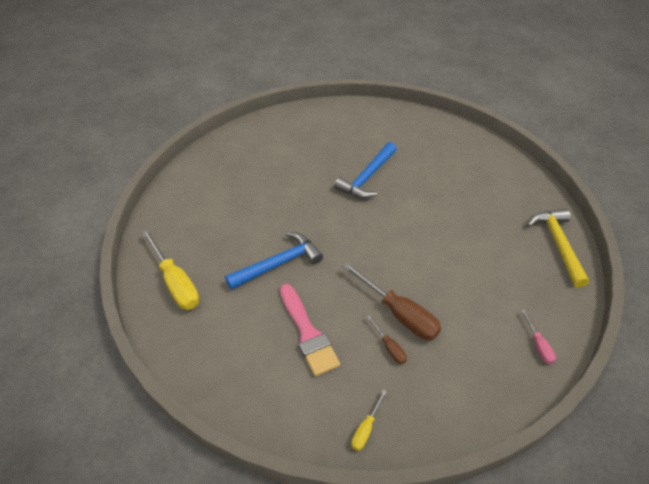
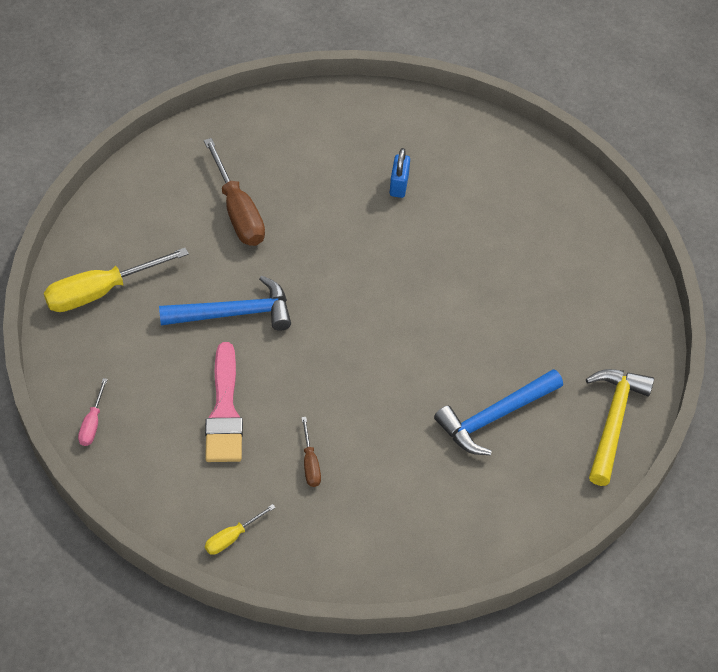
camera: 20 degrees right, 5 degrees up
(175, 282) = (101, 292): yellow screwdriver -> yellow screwdriver turned 75 degrees clockwise
(340, 153) = (399, 185): none -> blue padlock
(367, 177) = (415, 235): blue hammer -> blue hammer (495, 417)
(399, 313) = (346, 429): brown screwdriver -> brown screwdriver (238, 211)
(538, 345) = (491, 530): pink screwdriver -> pink screwdriver (92, 423)

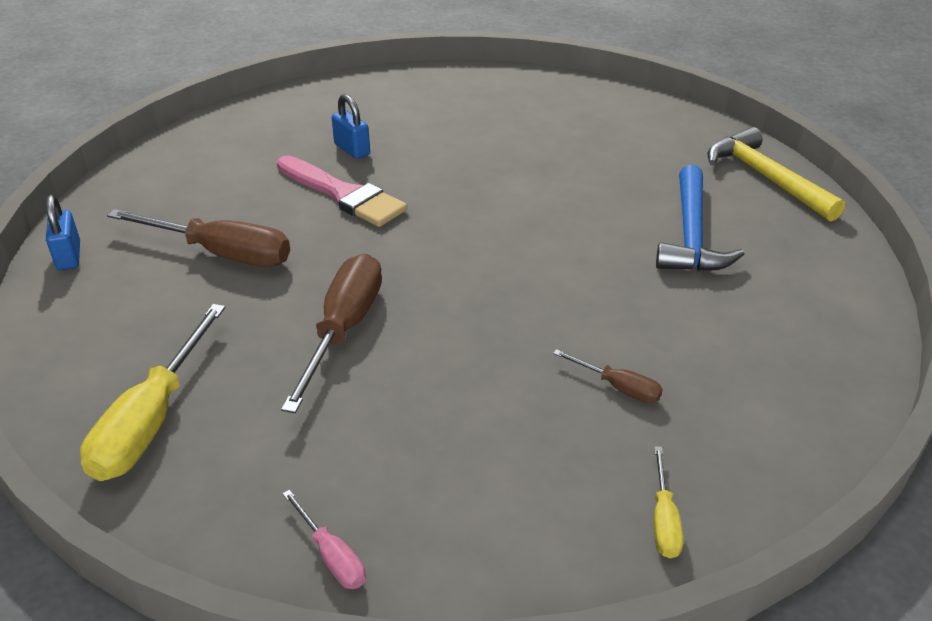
camera: 45 degrees left, 15 degrees down
(168, 151) = (69, 256): none -> blue padlock
(224, 411) = (465, 415): pink brush -> pink brush (343, 194)
(234, 313) = (343, 329): blue hammer -> brown screwdriver

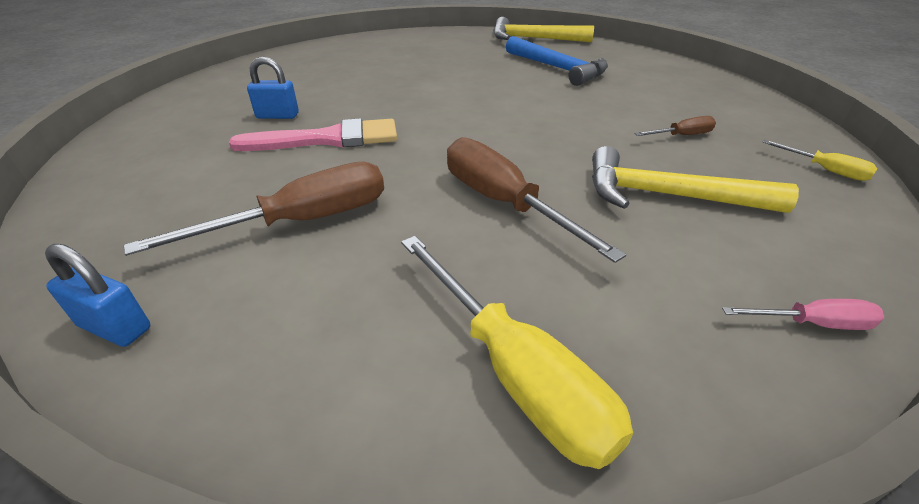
camera: 50 degrees left, 0 degrees up
(462, 417) = (668, 195): none -> yellow hammer

